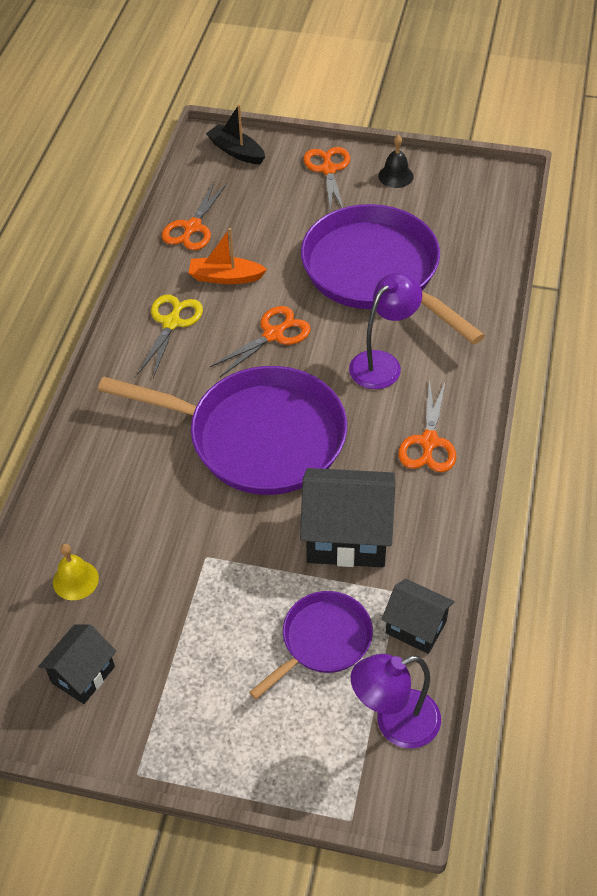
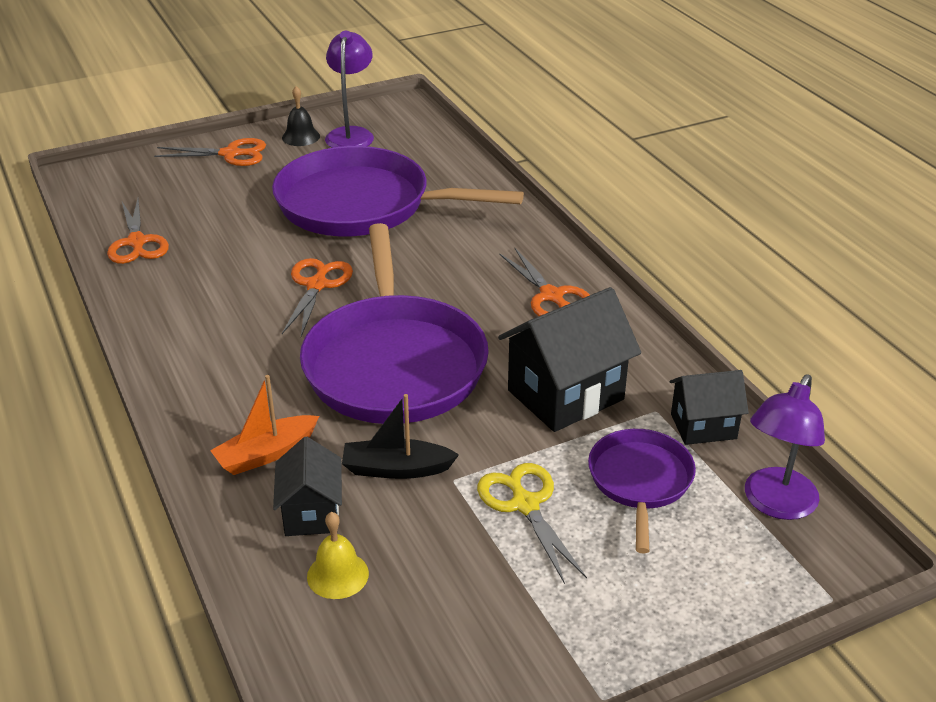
camera: 40 degrees left, 15 degrees down
(83, 675) = (443, 651): black house -> black house (311, 513)
(171, 323) = (199, 320): yellow scissors -> yellow scissors (525, 504)
(225, 277) = (217, 264): orange boat -> orange boat (266, 454)
(236, 151) = (120, 173): black boat -> black boat (396, 469)
(259, 437) = (394, 364): purple pan -> purple pan turned 105 degrees clockwise
(328, 169) = (231, 154): orange scissors -> orange scissors turned 135 degrees clockwise
(382, 363) = (444, 262): purple lamp -> purple lamp (351, 134)

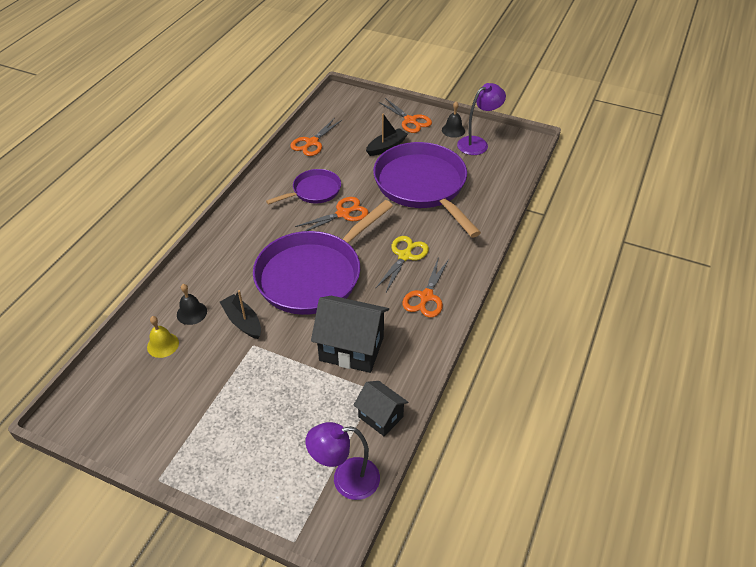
camera: 50 degrees right, 10 degrees up
(248, 193) = (386, 147): none -> black boat
(266, 454) = (215, 275): orange boat -> none
(311, 513) = (191, 313): black house -> black bell
(525, 504) = (258, 380): yellow scissors -> yellow scissors (405, 256)
(640, 481) = (313, 414): purple pan -> purple pan (314, 191)

